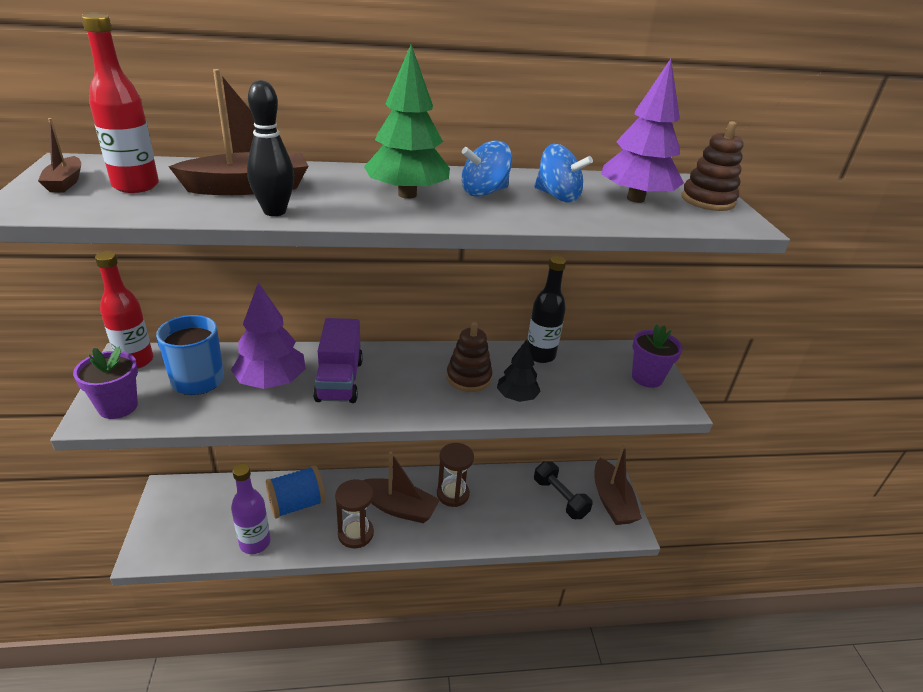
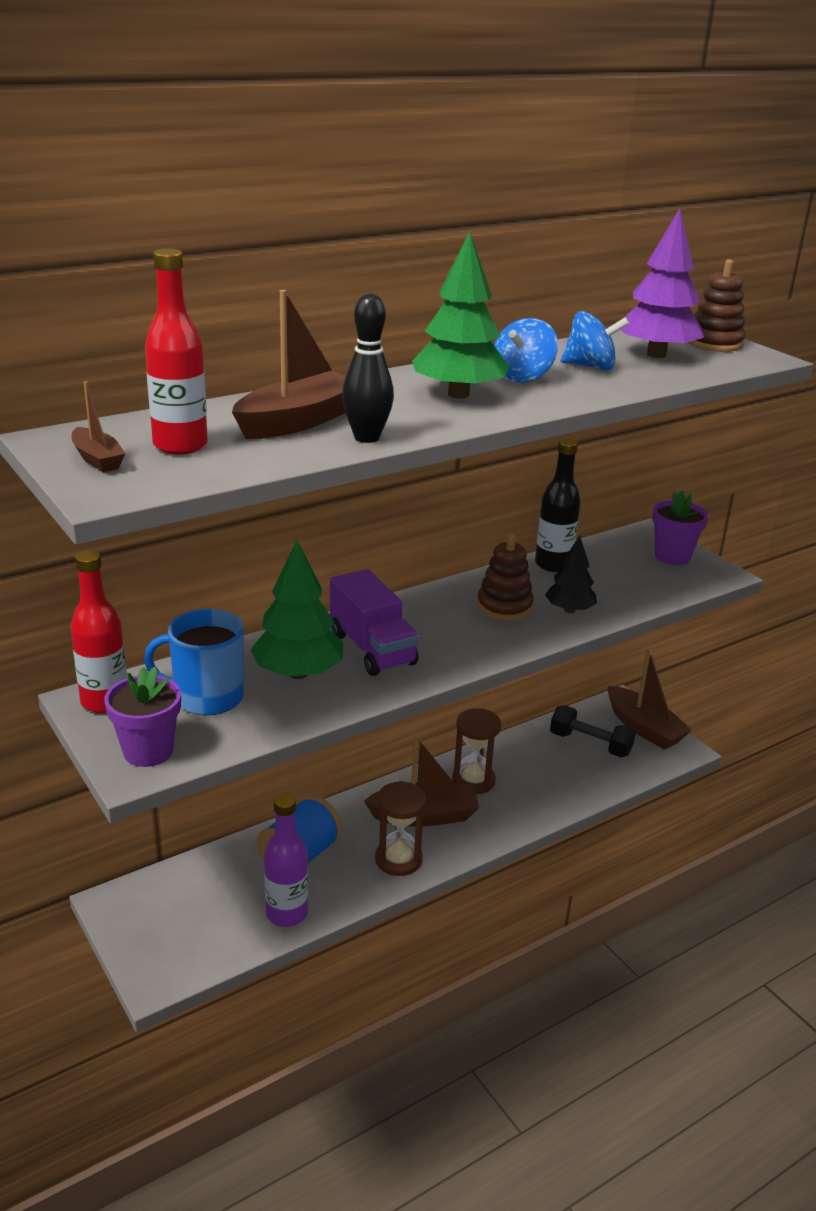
camera: 25 degrees left, 5 degrees down
(271, 382) = (298, 673): purple tree -> green tree

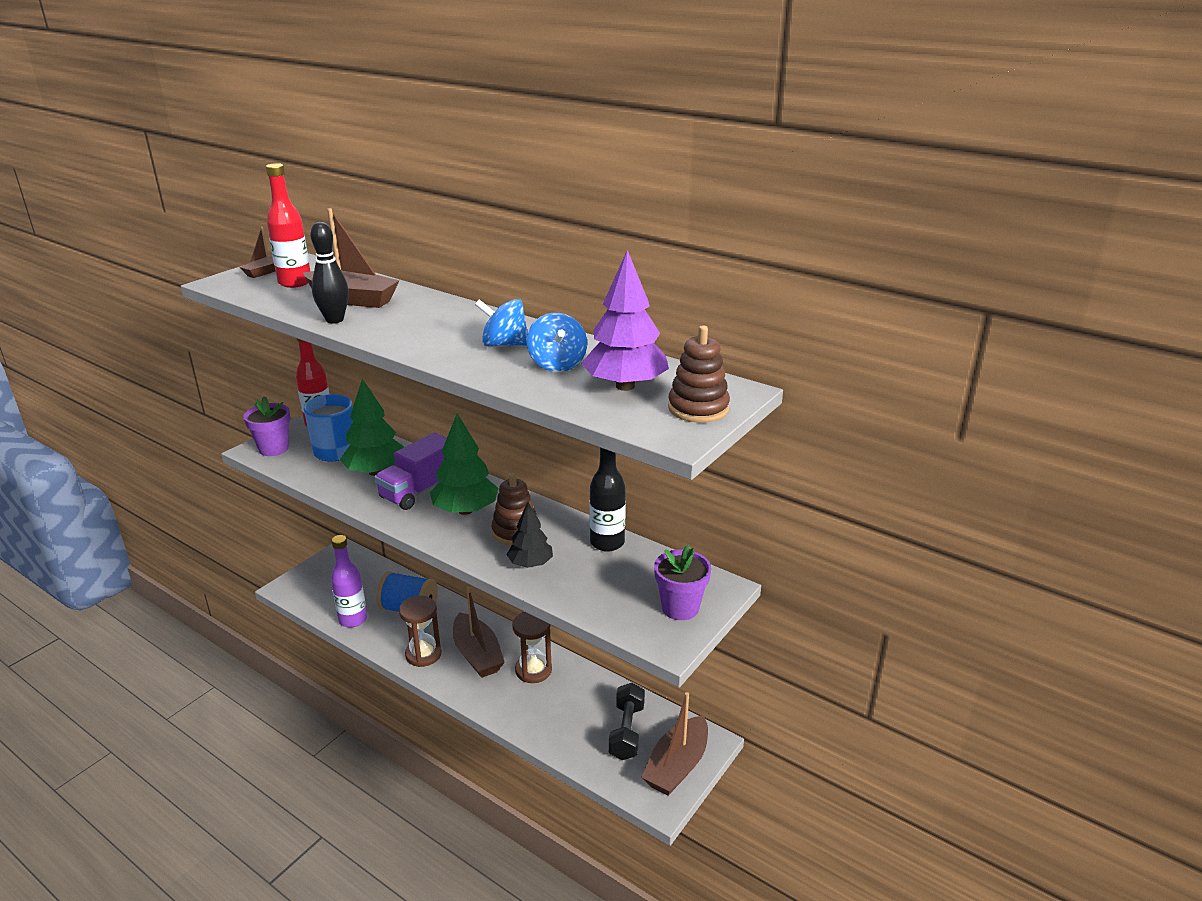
camera: 70 degrees right, 0 degrees up
(458, 394) = (443, 331): green tree -> green tree (465, 510)

